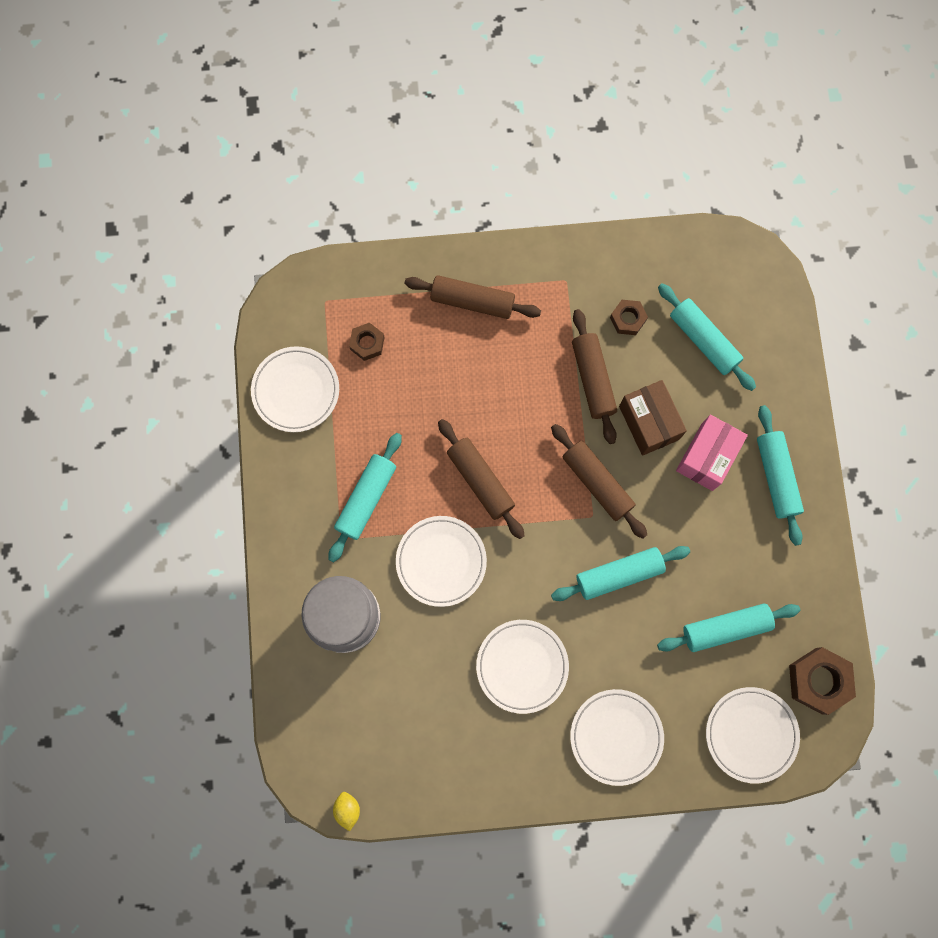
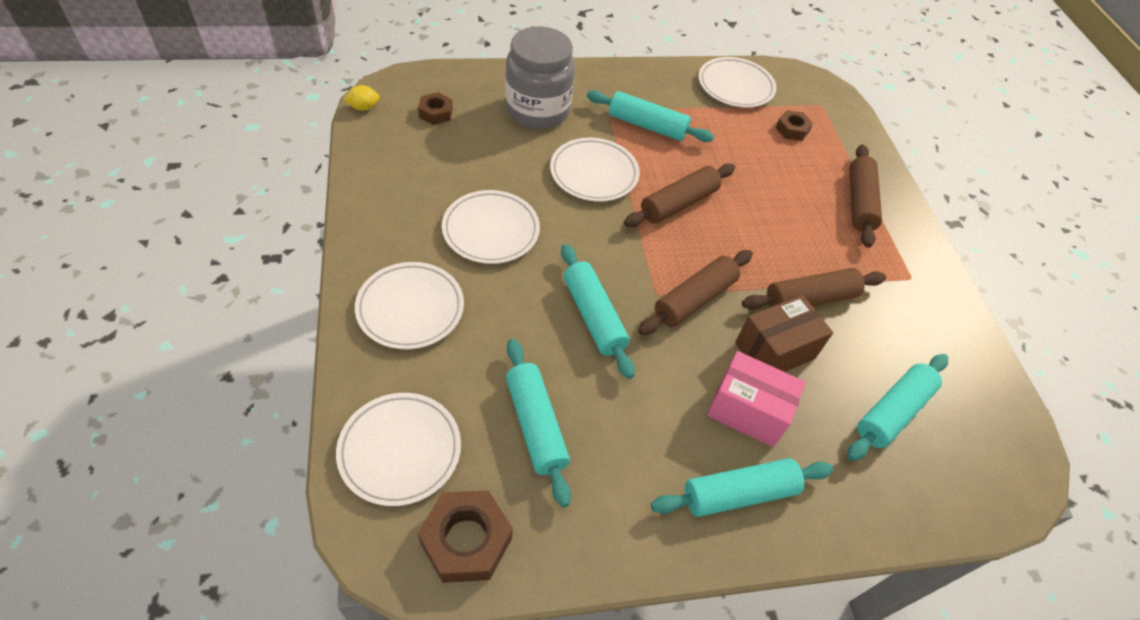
camera: 80 degrees right, 25 degrees down
(627, 319) = (890, 333): brown nut -> brown nut (436, 113)

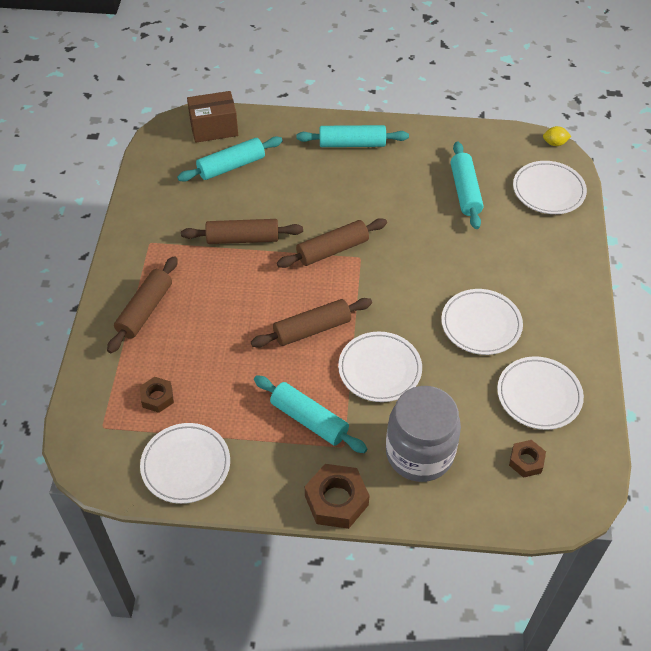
camera: 160 degrees left, 0 degrees up
(363, 107) = (601, 477): yellow lemon -> yellow lemon (554, 143)
(410, 308) = (545, 271): white plate -> white plate (539, 395)
(466, 540) = (511, 147): brown nut -> brown nut (336, 500)
(593, 316) = (412, 248): turquoise rolling pin -> none
(747, 411) = (327, 180): pink box -> none
(774, 350) = (290, 210): brown box -> brown box (214, 128)

